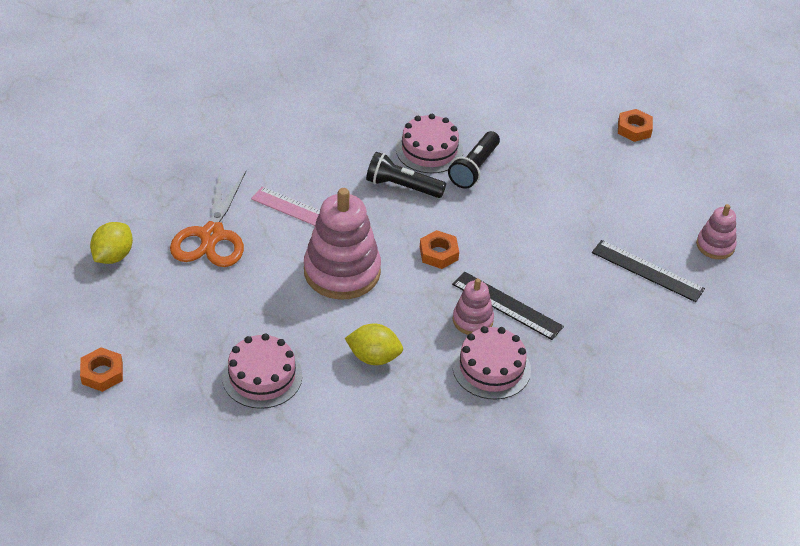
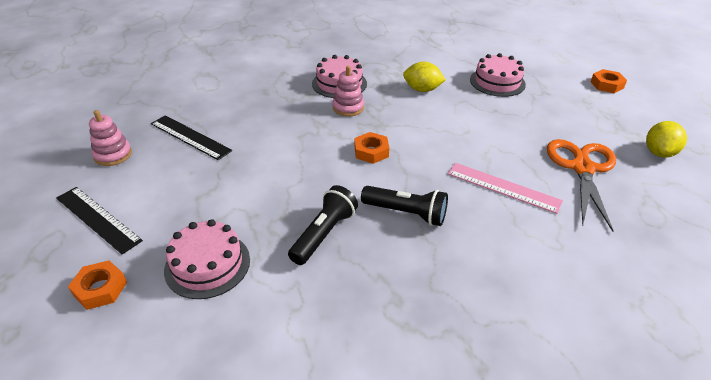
camera: 175 degrees left, 5 degrees down
(342, 272) = (455, 139): pink stacking toy -> none
(429, 150) = (375, 258): pink cake -> pink cake (207, 264)
(507, 305) = (319, 116): black ruler -> black ruler (98, 219)

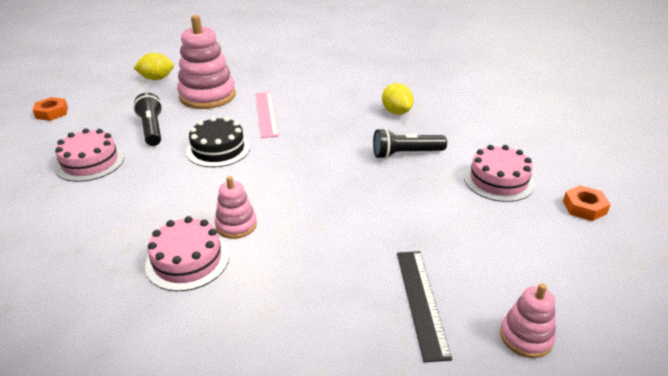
camera: 130 degrees left, 5 degrees down
(98, 219) = (570, 263): black ruler -> none
(371, 151) = (293, 178): orange nut -> none
(406, 213) = (342, 135): black flashlight -> black flashlight (152, 129)
(422, 90) = (148, 197): yellow lemon -> yellow lemon (396, 112)
(458, 135) = (218, 149): none -> black cake
(582, 168) = (207, 96): orange scissors -> pink stacking toy

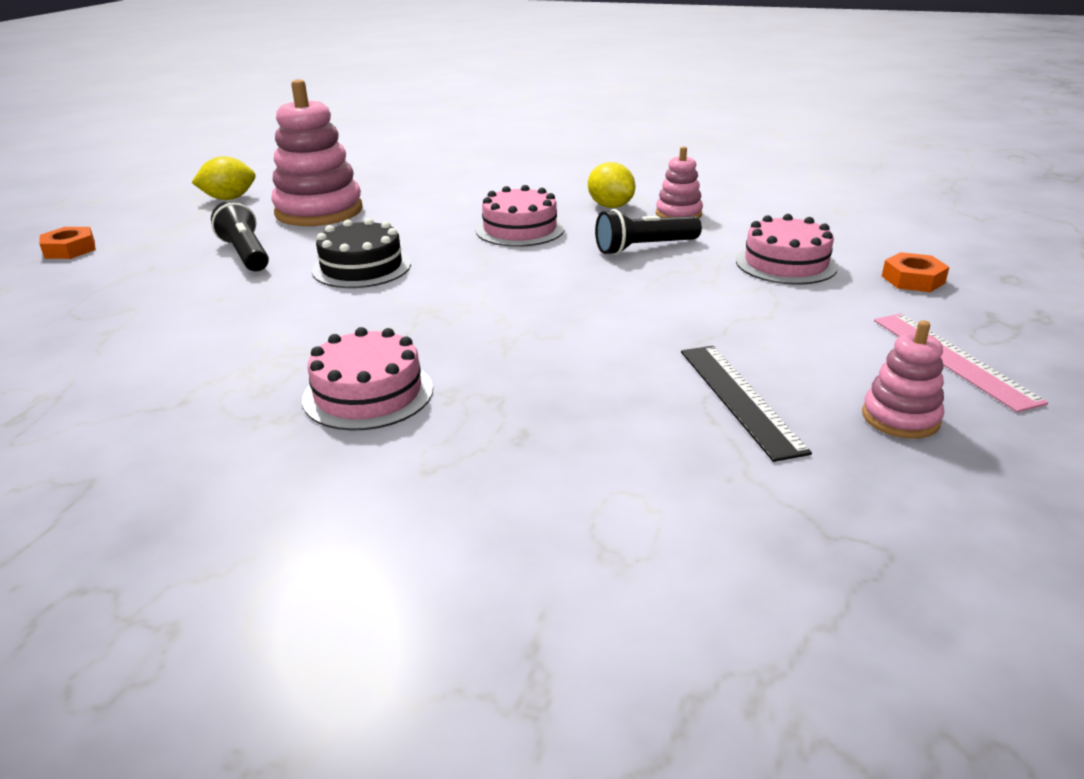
camera: 10 degrees left, 5 degrees down
(90, 162) = (159, 299): pink cake -> pink cake (520, 229)
(236, 225) = (427, 347): pink stacking toy -> pink stacking toy (678, 214)
(266, 114) = (419, 223): pink ruler -> pink ruler (953, 359)

